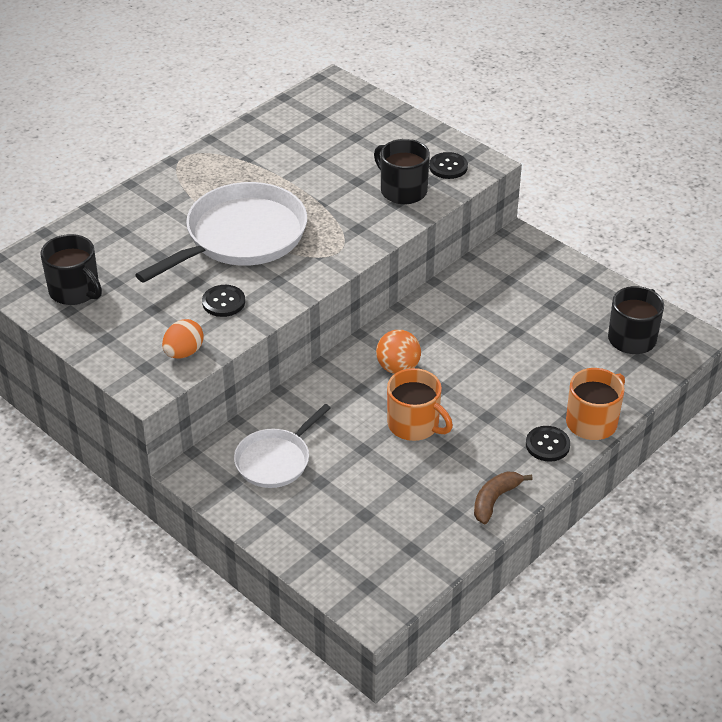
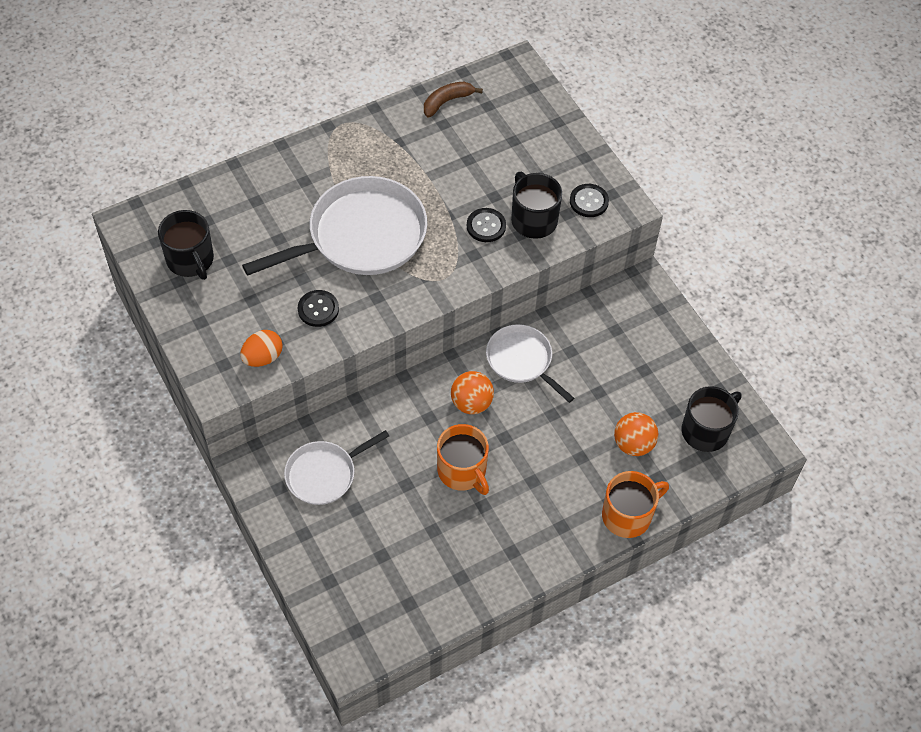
camera: 15 degrees right, 15 degrees up
(431, 323) = (521, 360): none -> white pan
(495, 500) = (503, 574): brown banana -> brown banana (447, 102)
(547, 445) = (575, 528): black button -> black button (486, 226)
(570, 364) = (633, 444): none -> orange ball

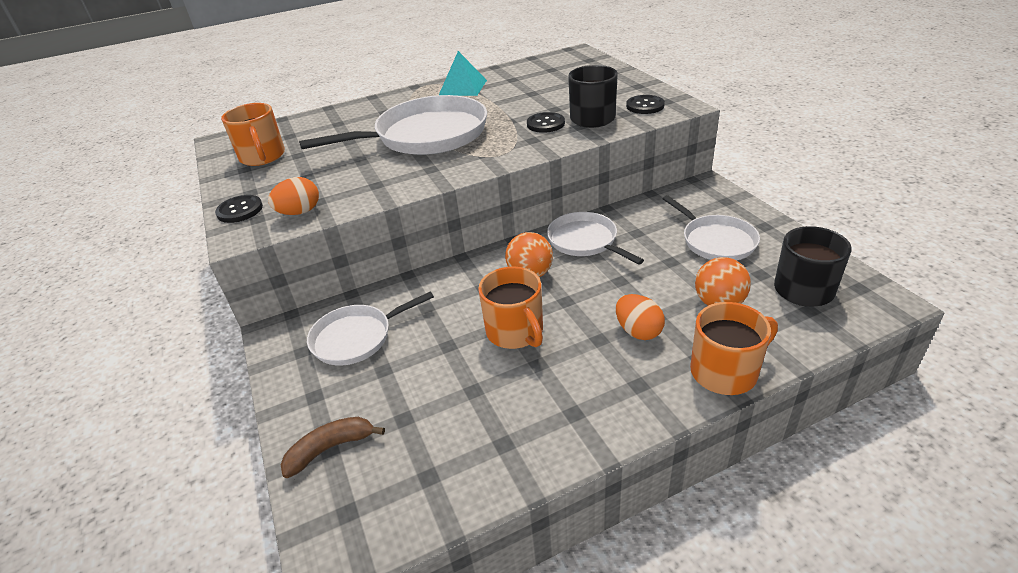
camera: 10 degrees right, 20 degrees down
(190, 260) = (262, 157): black mug -> orange mug
(318, 309) = (369, 179): black button -> black button (240, 210)
(387, 136) = (463, 87): none -> turquoise pyramid
(447, 102) = (516, 70): brown banana -> brown banana (330, 449)
(564, 473) = (638, 331): none -> orange egg
(642, 367) = (716, 241): none -> white pan

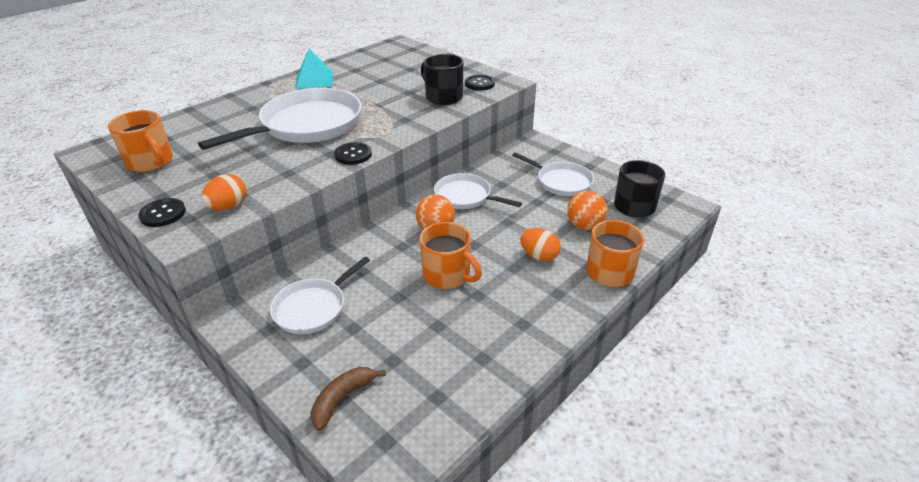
camera: 25 degrees left, 0 degrees up
(545, 124) = (408, 105): black button -> black button (353, 155)

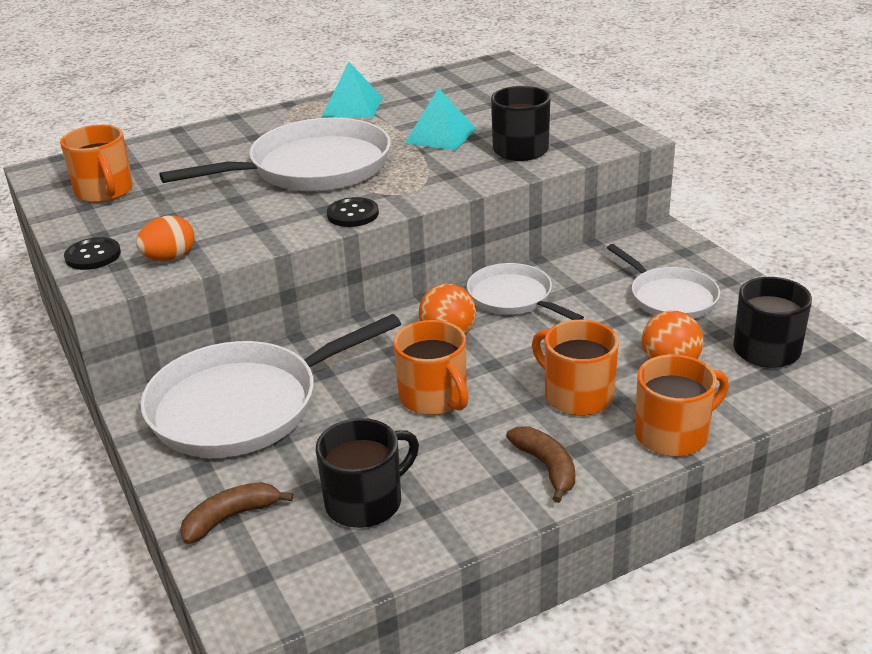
camera: 20 degrees right, 5 degrees down
(313, 308) = (242, 406): white pan -> white pan, size x1.75
(385, 93) = (440, 135): none -> turquoise pyramid
(437, 363) = (365, 502): none -> black mug
(479, 84) = (585, 135): black button -> none
(539, 256) = (577, 395): orange egg -> orange mug
(545, 310) = (546, 467): none -> brown banana

